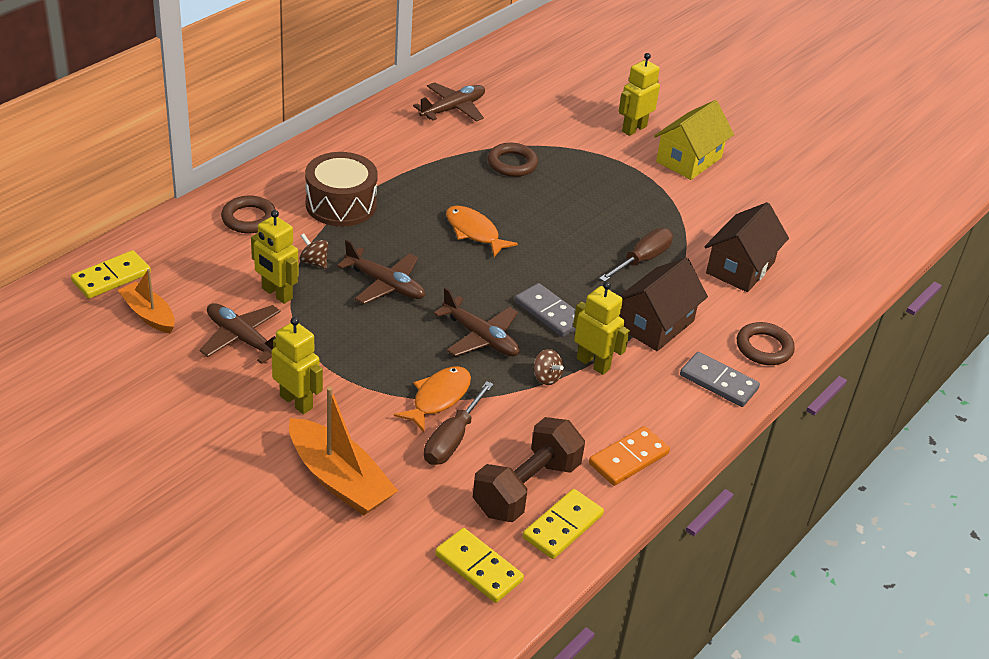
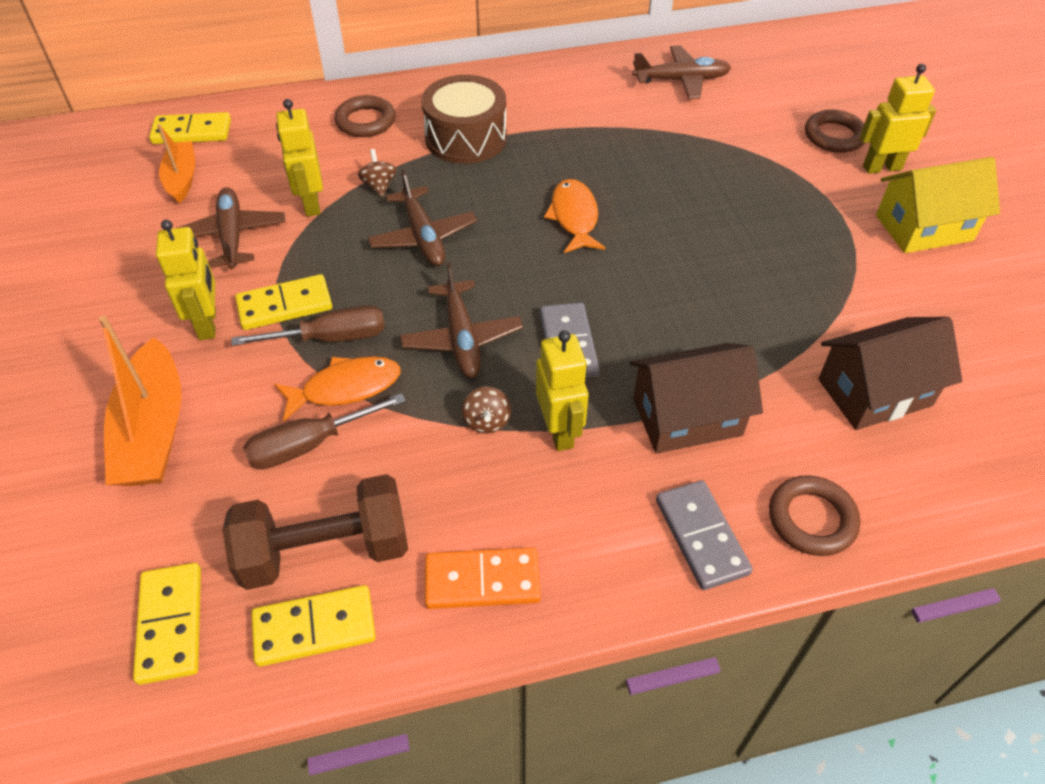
camera: 40 degrees right, 10 degrees up
(338, 367) = (285, 305): none -> yellow domino
(512, 163) = (691, 158): brown ring -> brown ring (834, 136)
(642, 260) = (745, 327): brown screwdriver -> brown screwdriver (330, 338)

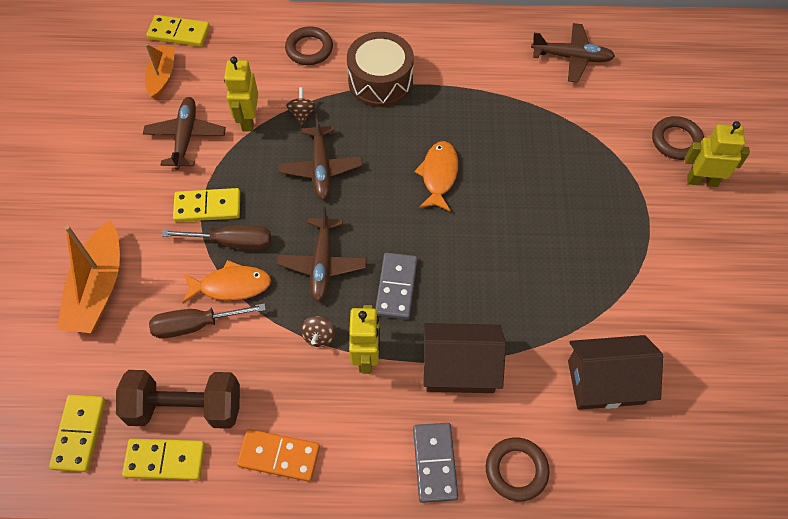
camera: 15 degrees right, 10 degrees up
(208, 324) = (152, 210): yellow robot -> none
(924, 228) = (710, 246): yellow house -> none

